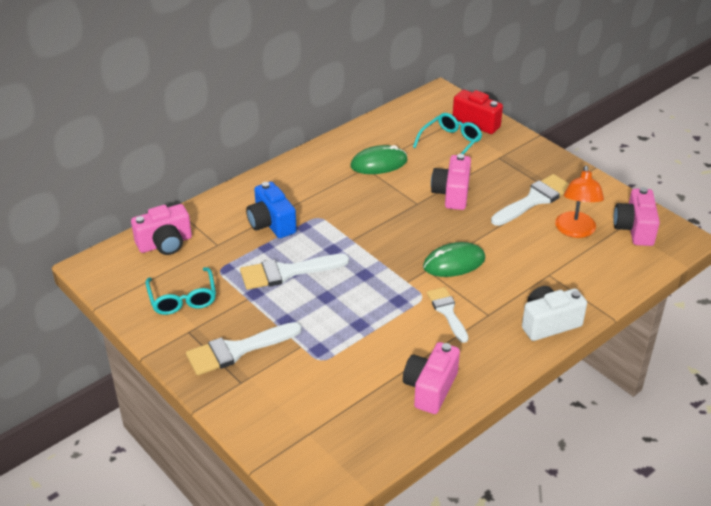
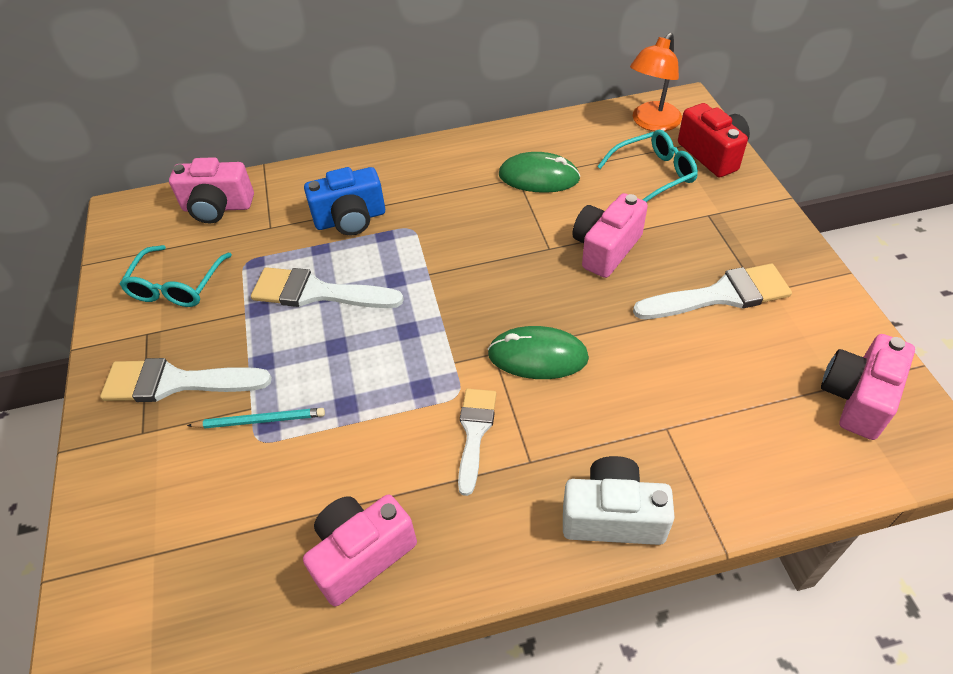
camera: 30 degrees right, 10 degrees up
(271, 223) = (350, 219): blue camera -> blue camera turned 105 degrees counterclockwise
(313, 350) = (260, 420): none -> turquoise pencil
(575, 231) = (754, 368): orange lamp -> orange lamp (651, 123)

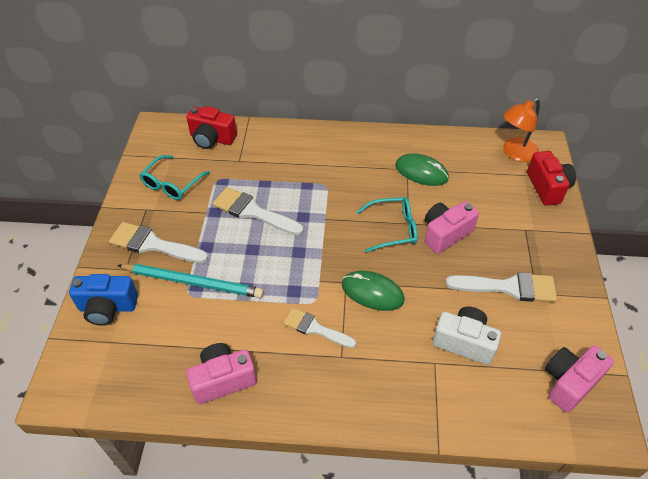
camera: 15 degrees right, 0 degrees up
(217, 207) = (212, 139): pink camera -> red camera
(260, 420) = (193, 282): turquoise pencil -> turquoise pencil, size x1.82
(350, 219) = (290, 169): blue camera -> blue camera (108, 307)
(474, 432) = (315, 328): white brush -> white brush turned 90 degrees counterclockwise
(612, 516) = (378, 405): white camera -> white camera (464, 342)
(653, 174) = (500, 191): turquoise glasses -> turquoise glasses (393, 229)

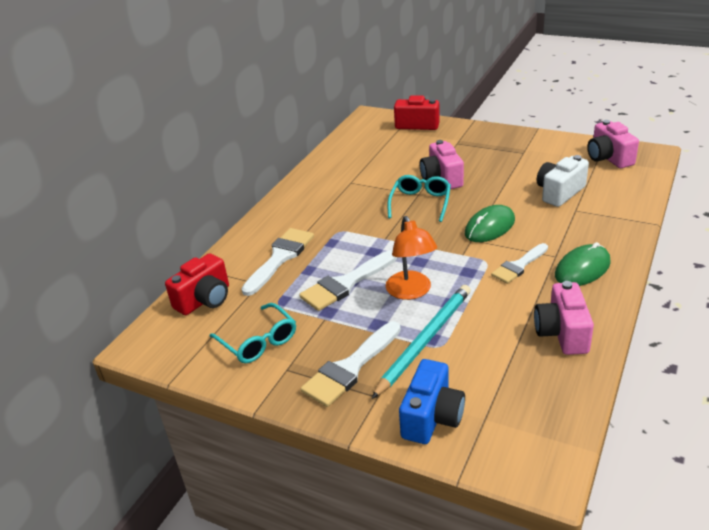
camera: 65 degrees left, 15 degrees down
(421, 172) = (359, 176): green mouse -> green mouse (582, 269)
(508, 287) = (512, 162): white brush -> white brush (280, 258)
(515, 153) = (369, 129): orange lamp -> orange lamp (411, 292)

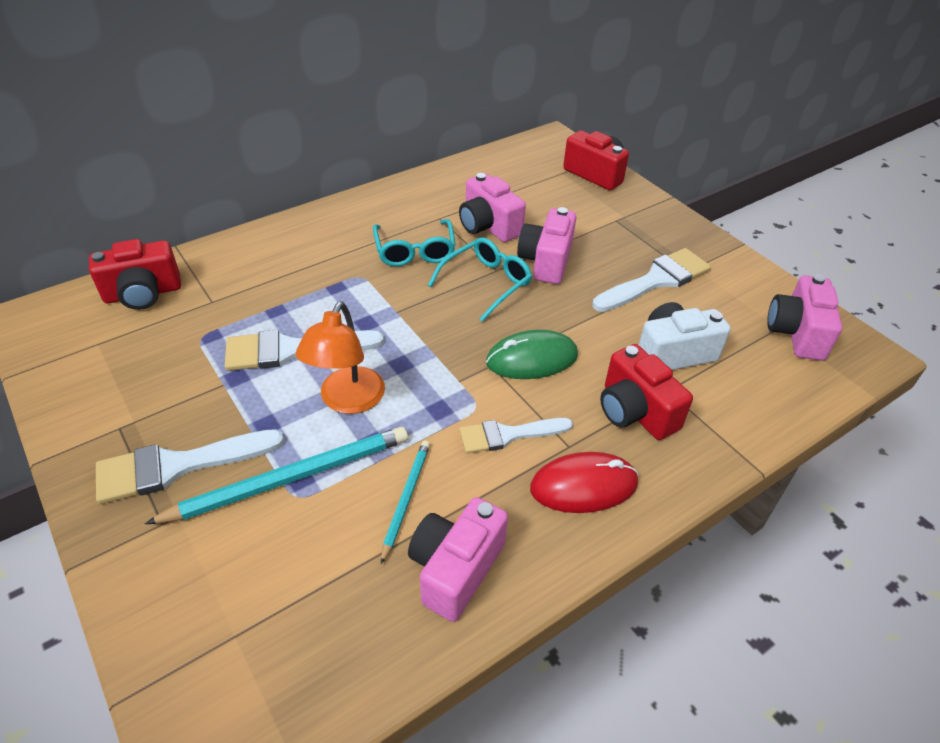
camera: 25 degrees right, 10 degrees up
(258, 341) = (132, 375): turquoise glasses -> turquoise glasses (415, 251)
(280, 258) = (265, 280): white brush -> white brush (656, 280)
(386, 175) = (488, 226): none -> pink camera
(432, 417) = (183, 592): blue camera -> none
(500, 318) = (406, 498): none -> turquoise pencil
(570, 226) = (635, 411): none -> red camera
(582, 269) = (583, 485): green mouse -> red mouse

